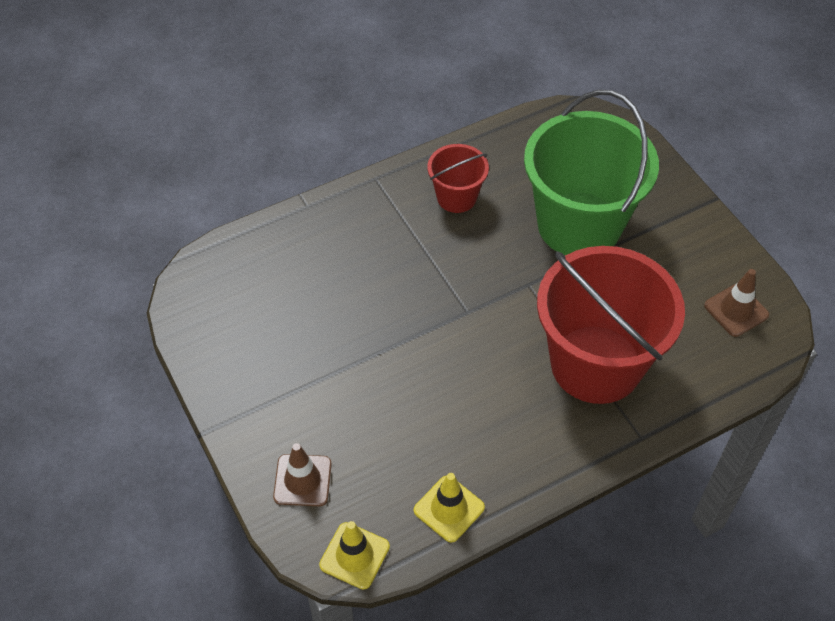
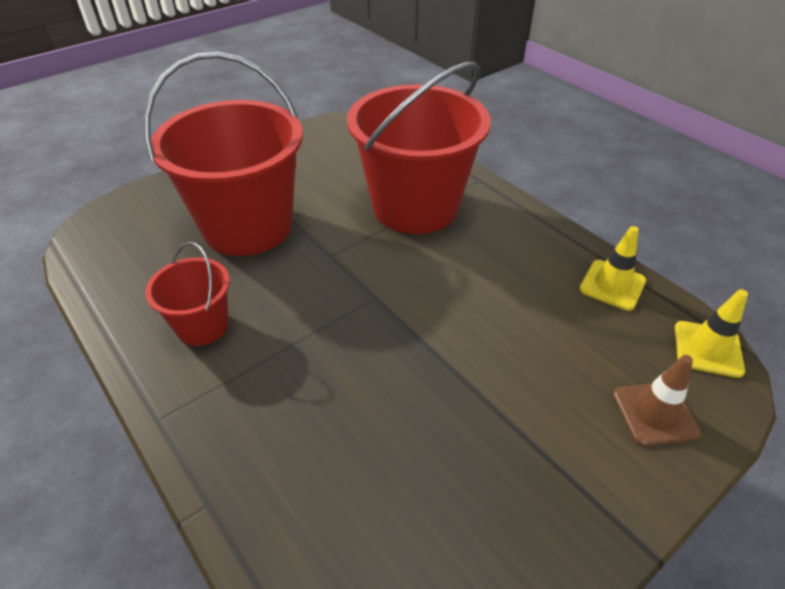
camera: 100 degrees left, 10 degrees down
(579, 225) = (248, 226): green bucket -> red bucket
(736, 310) = (339, 140): brown traffic cone -> none

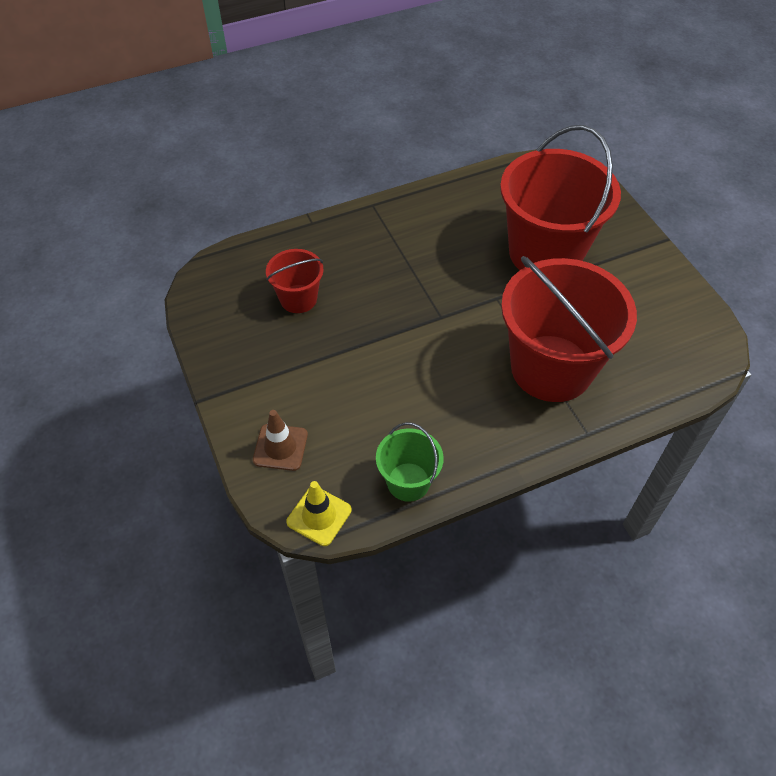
camera: 105 degrees right, 10 degrees up
(202, 326) = (440, 224): red bucket -> red bucket (298, 299)
(612, 285) = (408, 482): yellow traffic cone -> green bucket

